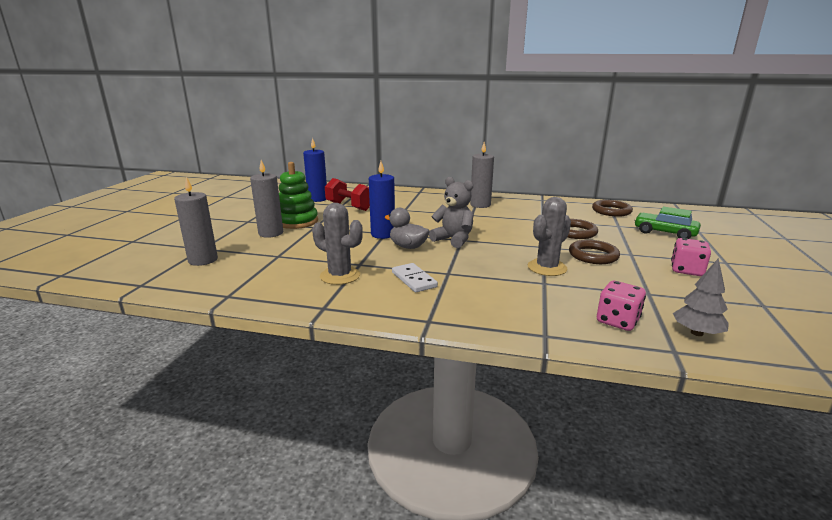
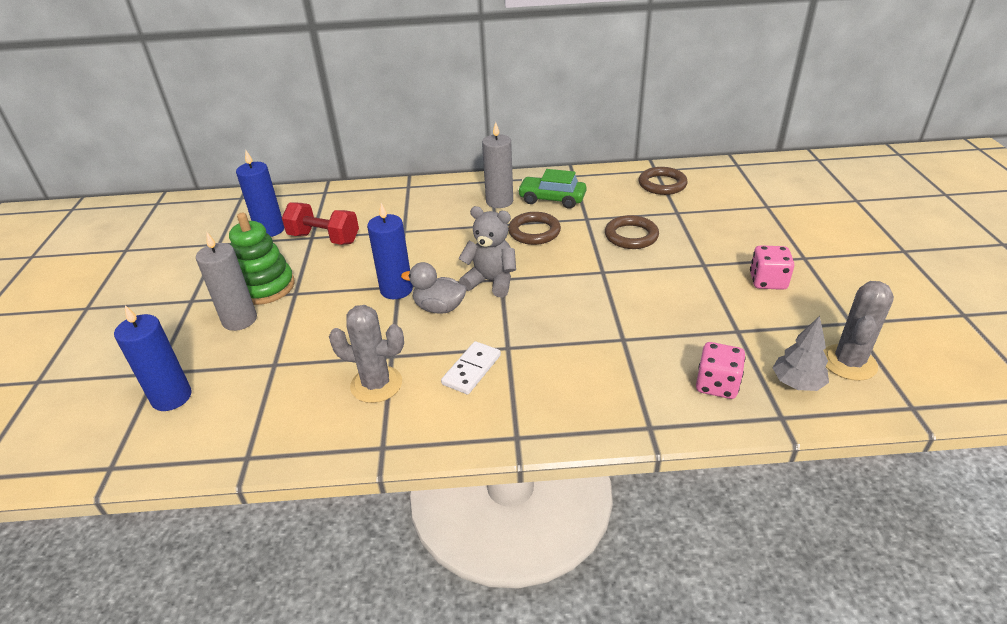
camera: 15 degrees left, 15 degrees up
(203, 260) = (171, 397): grey candle -> blue candle
(414, 280) = (471, 370): white domino -> white domino turned 75 degrees clockwise
(547, 268) = (618, 311): grey cactus -> grey cactus (848, 362)
(593, 255) = (663, 277): brown ring -> brown ring (534, 232)
(664, 233) = (731, 216): green car -> green car (552, 199)

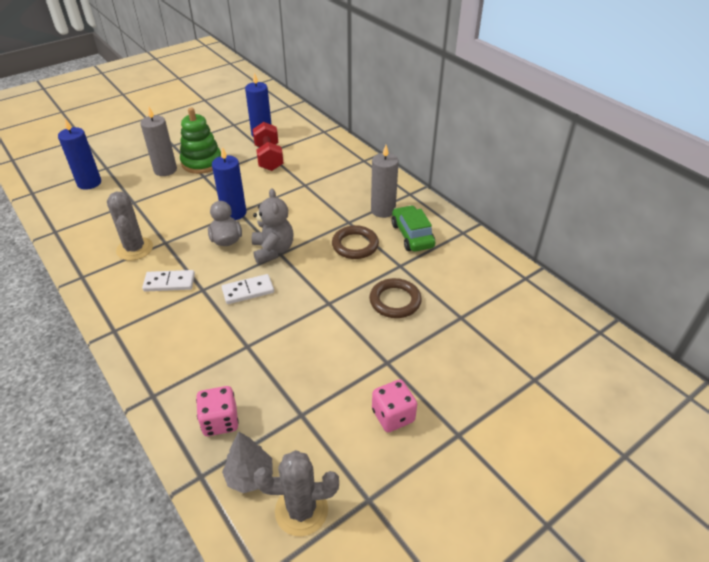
camera: 55 degrees right, 5 degrees up
(540, 315) = (248, 291): none -> white domino
(662, 184) = (502, 291): brown ring -> none

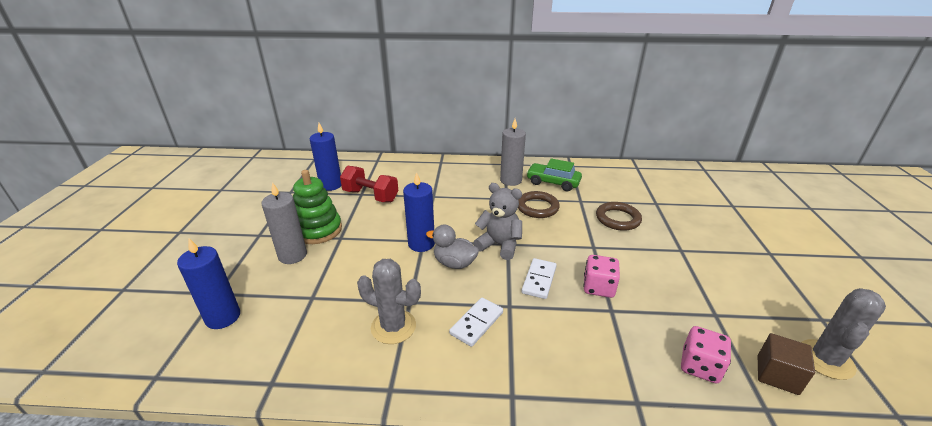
camera: 50 degrees left, 10 degrees down
(250, 476) = (777, 375): grey tree -> brown cube
(393, 416) = (739, 271): pink dice -> pink dice (598, 287)

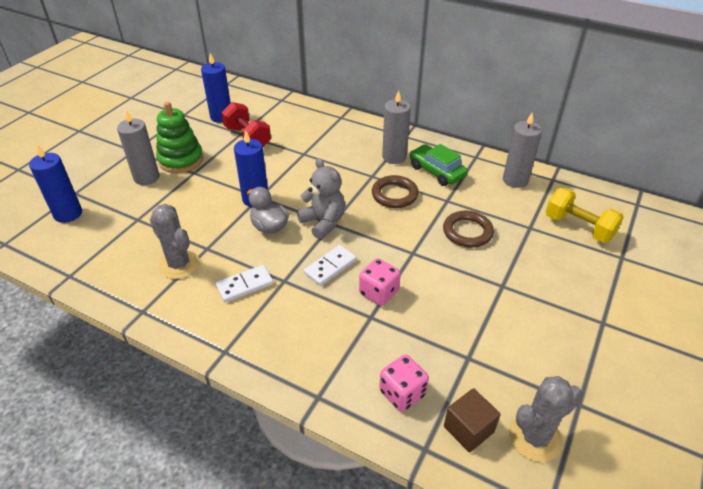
camera: 25 degrees right, 10 degrees up
(613, 174) = (515, 180): none -> grey candle
(686, 194) = (578, 227): none -> yellow dumbbell

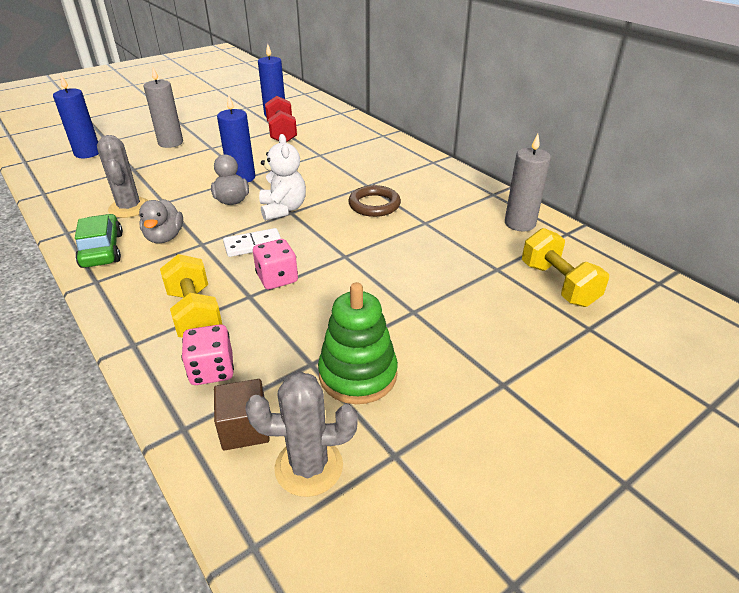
camera: 25 degrees right, 5 degrees down
(181, 160) = (210, 137): green stacking toy -> green stacking toy (358, 374)
(245, 285) = (165, 237): white domino -> grey duck
(323, 222) = (283, 209): grey teddy bear -> white teddy bear
(343, 350) = (195, 314): none -> yellow dumbbell
(394, 157) = (404, 175): grey candle -> none
(436, 171) = (437, 196): green car -> green car (102, 250)
(467, 232) = (420, 254): brown ring -> none

